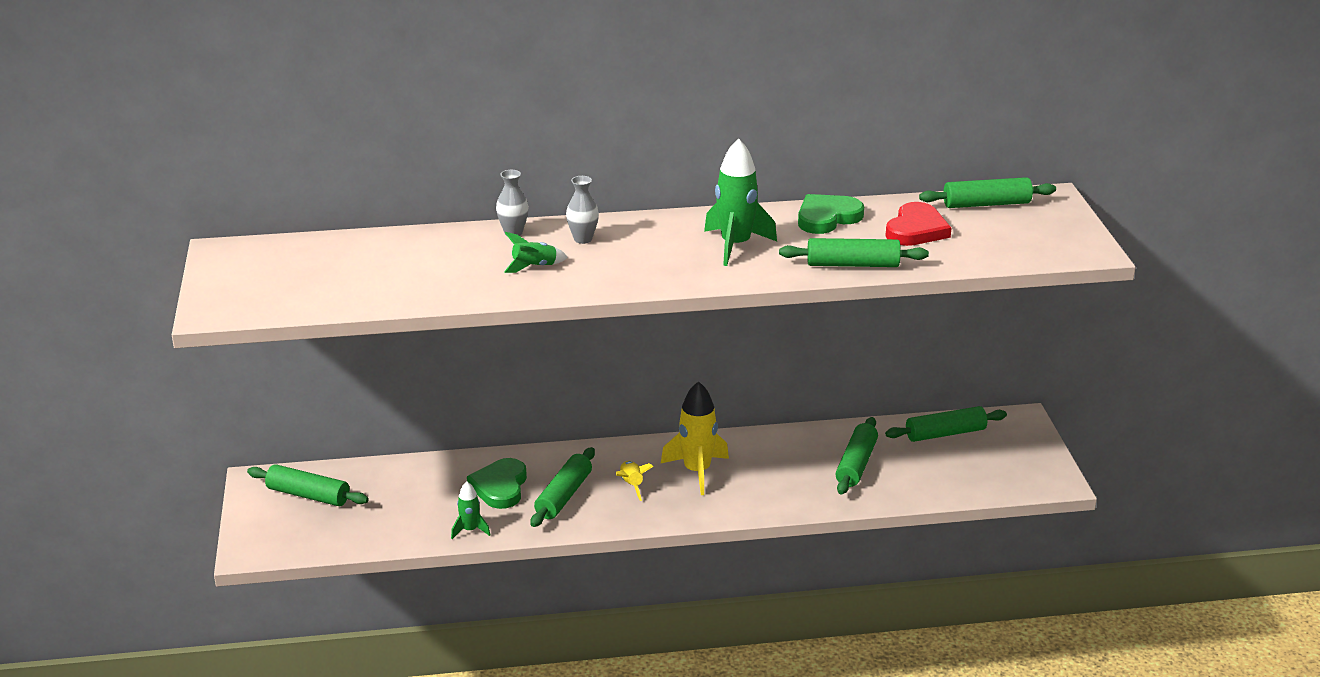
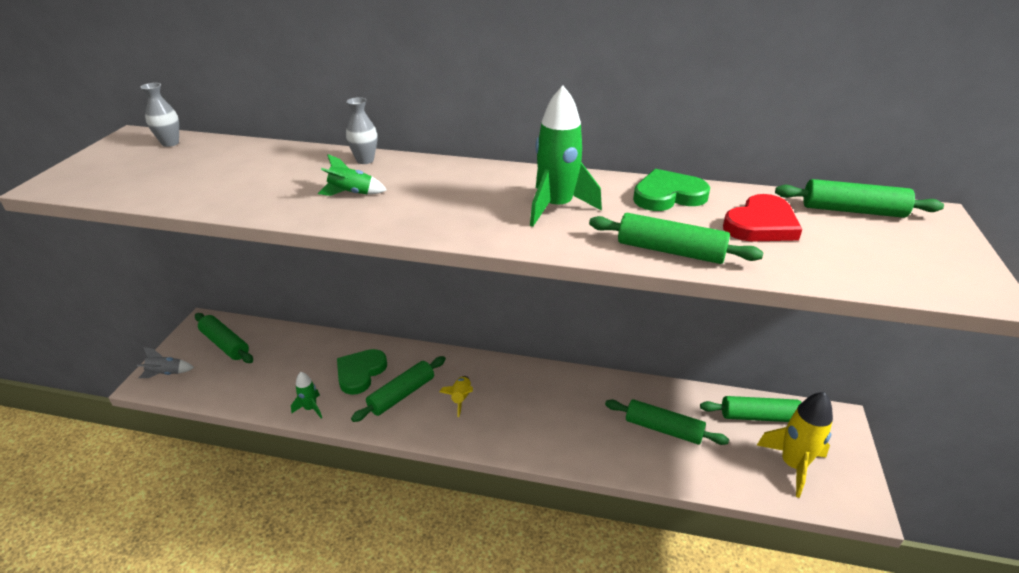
camera: 20 degrees right, 5 degrees up
(263, 537) = (166, 373): none -> grey rocket
(583, 239) = (418, 176): grey vase -> grey vase (170, 143)
(697, 471) = (520, 399): yellow rocket -> yellow rocket (792, 465)
(856, 464) = (663, 429): green rolling pin -> green rolling pin turned 75 degrees clockwise

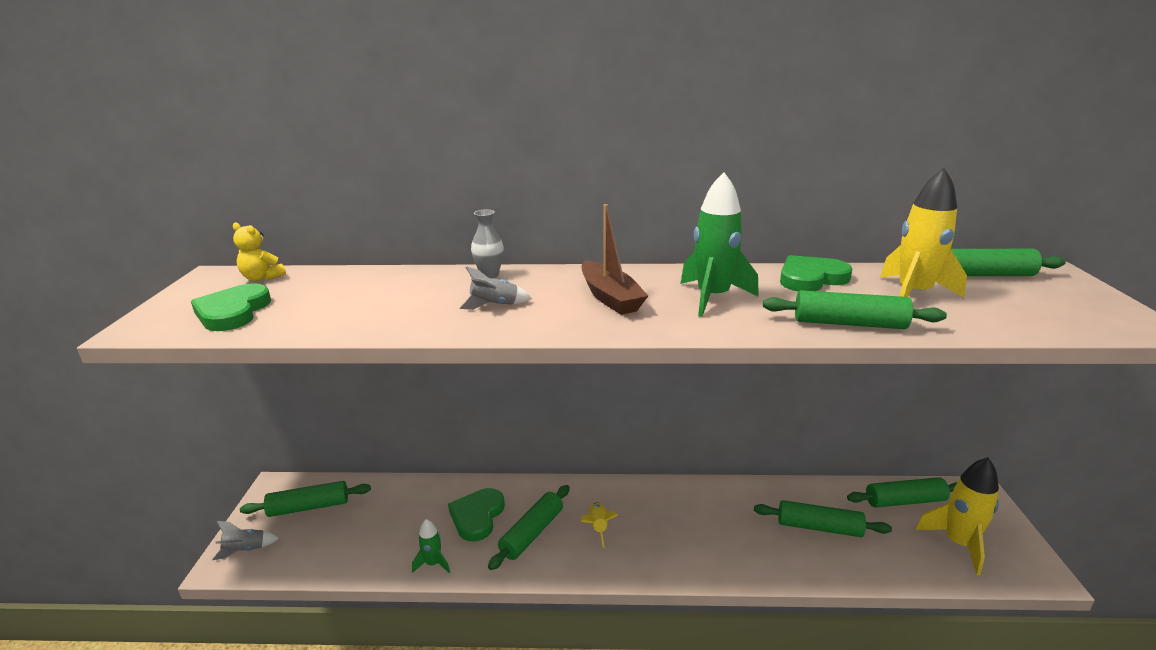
camera: 10 degrees left, 10 degrees down
(131, 176) = (233, 312): none -> green heart
(170, 143) = (262, 278): grey vase -> yellow teddy bear
(225, 344) = (309, 507): green rolling pin -> green rolling pin turned 45 degrees counterclockwise
(351, 193) = (494, 305): green rocket -> grey rocket
(460, 196) = (610, 297): none -> brown boat
(761, 224) = (914, 294): red heart -> yellow rocket

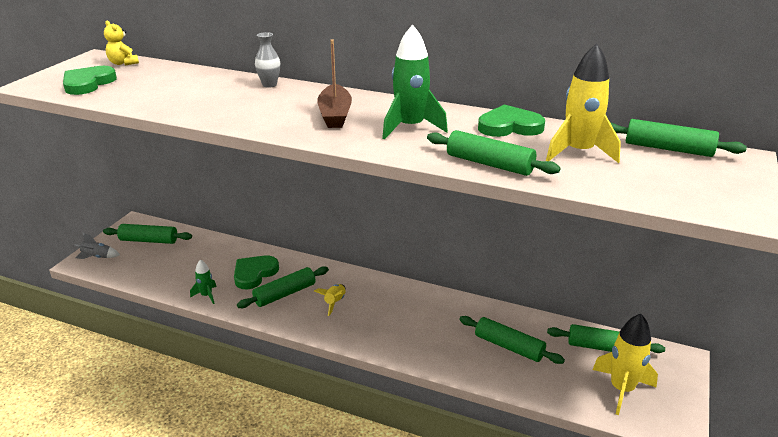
camera: 20 degrees right, 5 degrees up
(494, 305) = (250, 106): grey rocket -> none

